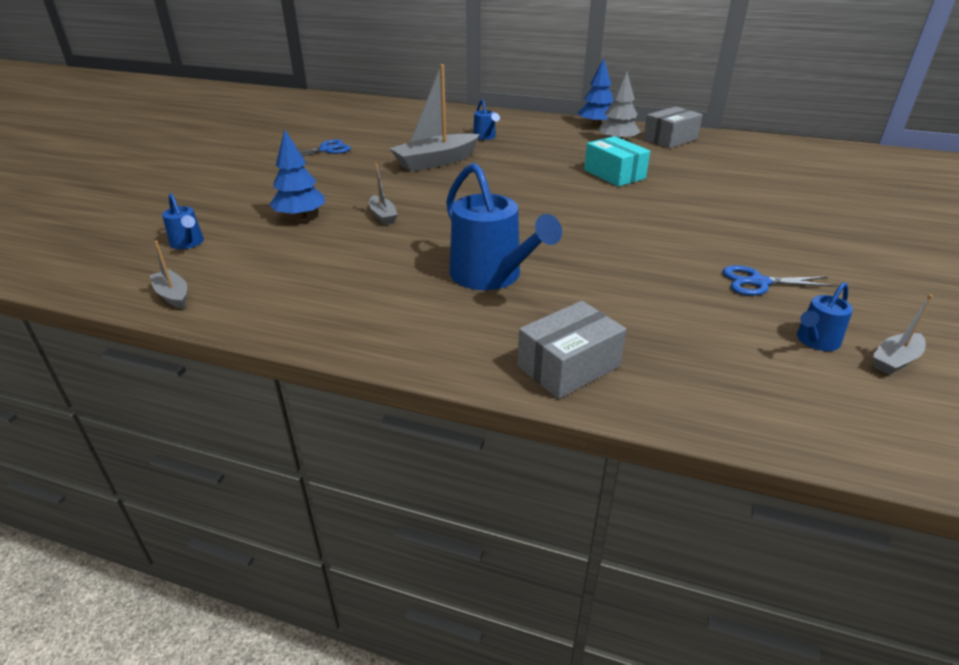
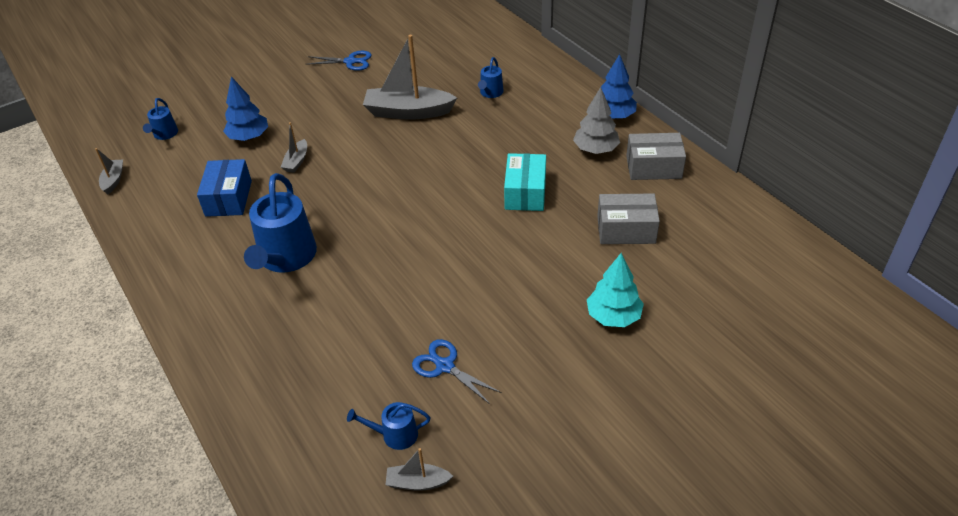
camera: 40 degrees right, 10 degrees up
(352, 260) = (228, 198): none -> blue box
(568, 366) = (228, 356): grey box -> grey box (626, 230)
(799, 210) = (613, 316): none -> turquoise tree

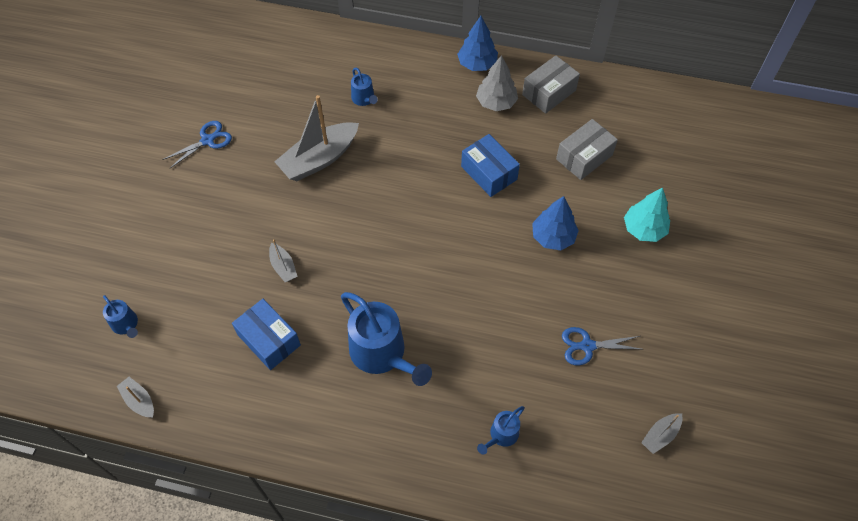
camera: 45 degrees left, 15 degrees up
(249, 137) = (211, 273): blue tree -> blue tree (553, 237)
(395, 435) = (612, 417): blue watering can -> blue watering can (501, 435)
(525, 193) = (489, 173): turquoise box -> blue box

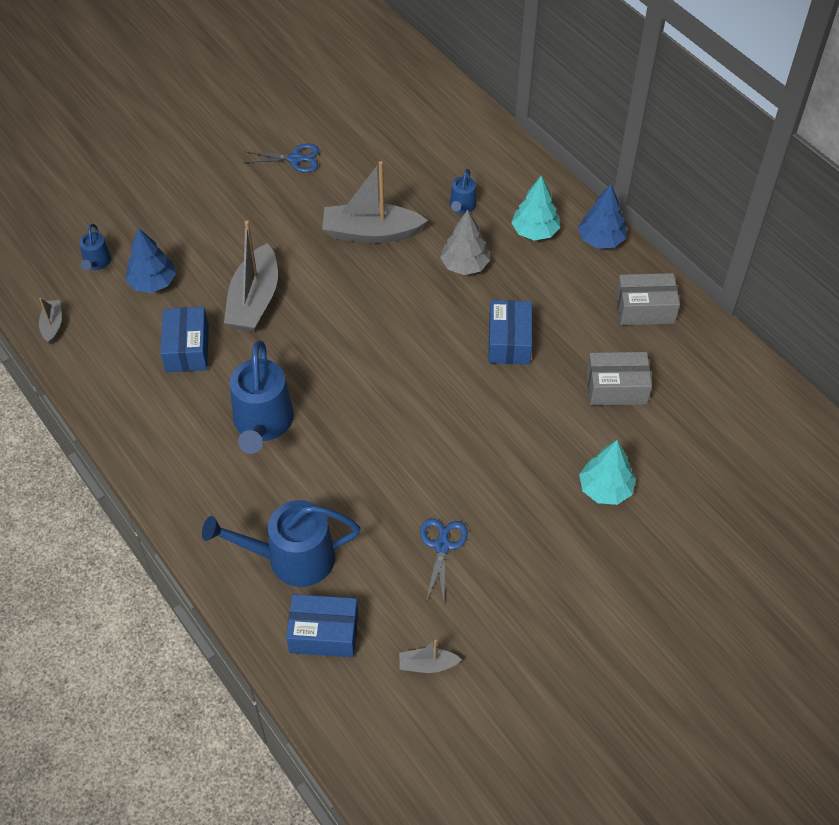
camera: 40 degrees right, 5 degrees down
(283, 267) = (254, 300): grey boat -> grey boat, size x2.09
(430, 85) = (534, 231): none -> turquoise tree
(496, 102) = (582, 285): grey tree -> grey tree (464, 265)
(501, 435) = (292, 558): blue watering can -> blue watering can, size x2.02
(553, 237) = (509, 435): blue tree -> blue tree (153, 282)
(575, 470) = (324, 633): none -> blue box
(587, 346) = (442, 546): blue scissors -> blue scissors turned 60 degrees clockwise

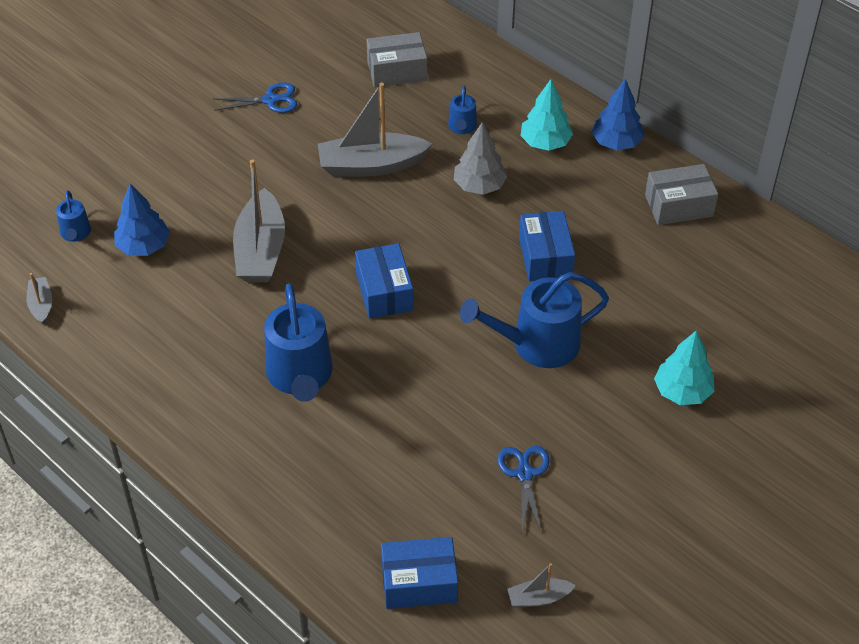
camera: 10 degrees left, 5 degrees down
(187, 349) = (198, 310): blue box -> blue box (384, 292)
(292, 558) = (366, 510): blue watering can -> blue watering can (537, 344)
(616, 387) = (669, 288): grey box -> grey box (397, 71)

